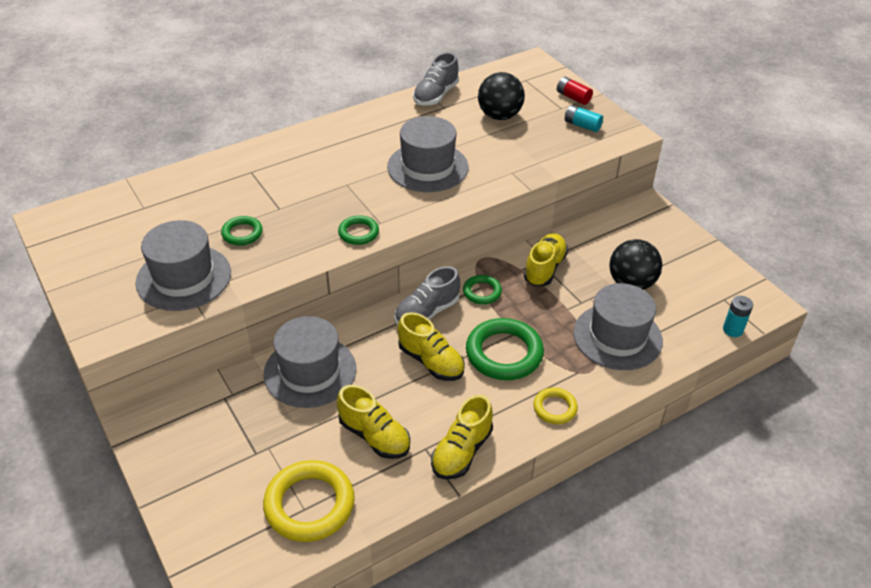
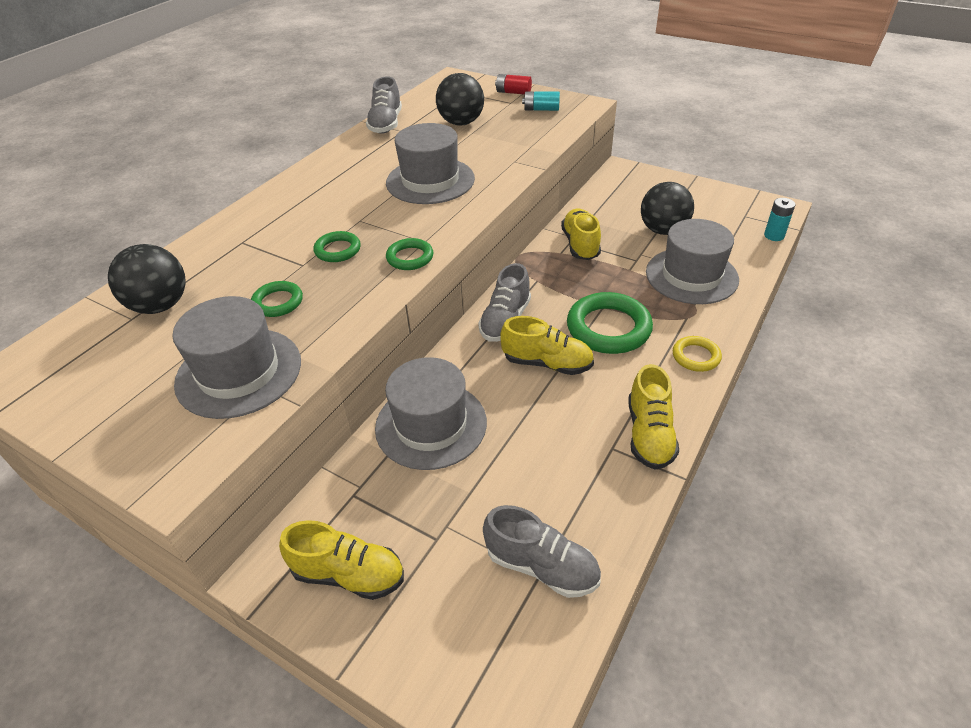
camera: 25 degrees left, 0 degrees up
(167, 205) = (160, 305): none -> black ball
(309, 504) = (541, 566): yellow ring -> grey shoe
(374, 436) = (551, 459): yellow shoe -> yellow shoe (349, 574)
(482, 292) = (542, 284): green ring -> green ring (338, 250)

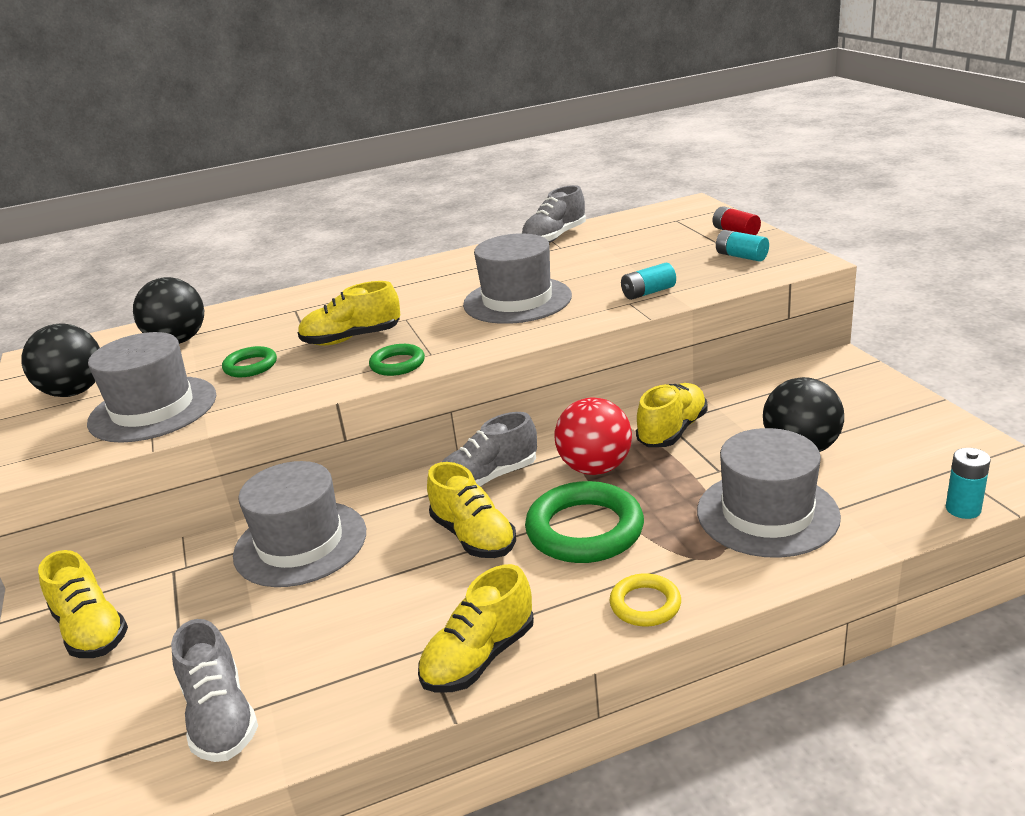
camera: 40 degrees right, 15 degrees down
(338, 250) = (352, 339): green ring -> yellow shoe
(461, 123) = (630, 252): black ball -> black ball (75, 392)
(516, 150) = (648, 292): none -> turquoise battery
(565, 286) = (595, 468): none -> red ball

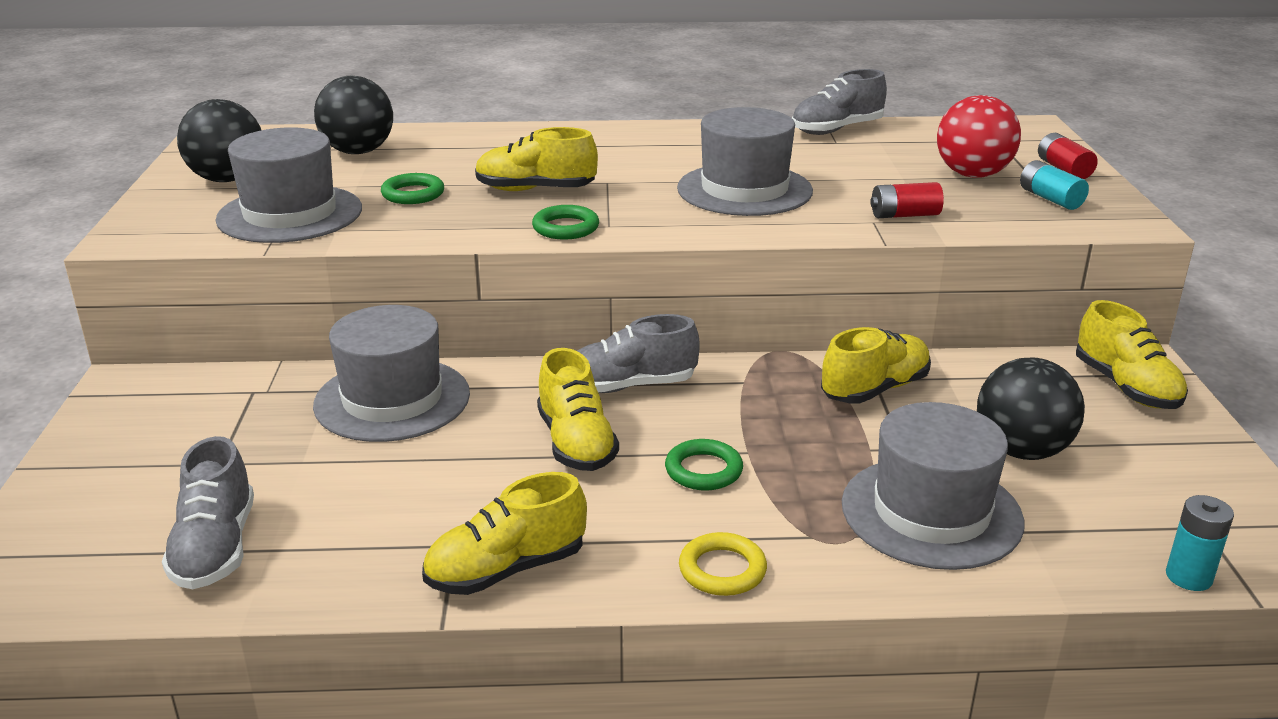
camera: 15 degrees right, 0 degrees up
(91, 630) = (144, 428): yellow shoe -> yellow shoe (1126, 387)
(584, 530) = (703, 470): green ring -> green ring, size x0.54
(595, 468) = (757, 407): red ball -> red ball (972, 175)
(648, 292) = (904, 215): turquoise battery -> red battery

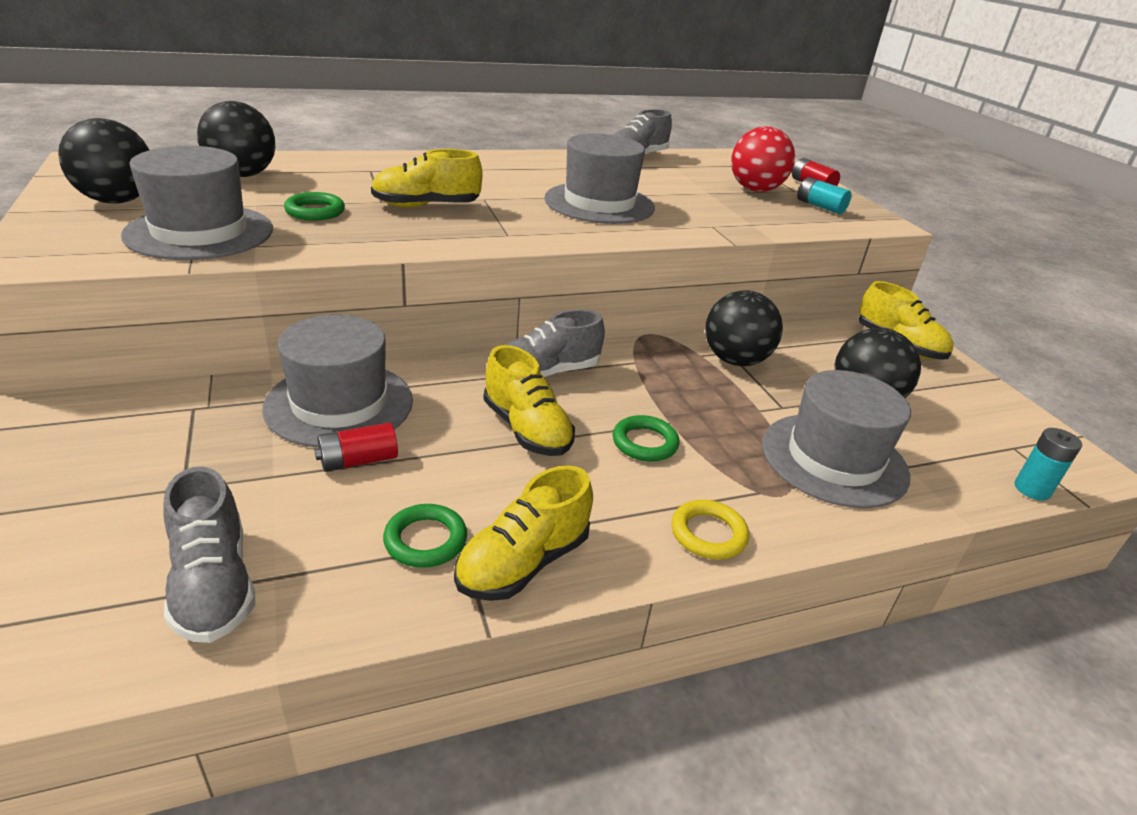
camera: 20 degrees left, 5 degrees up
(565, 228) = (472, 237): green ring -> green ring (425, 540)
(875, 389) = (735, 360): yellow shoe -> black ball
(904, 215) = (731, 220): red battery -> red battery (358, 460)

